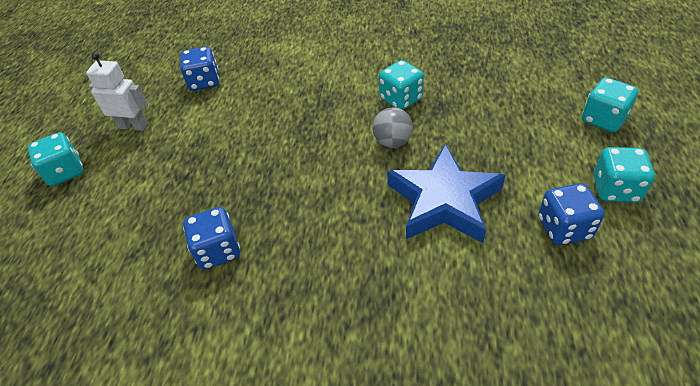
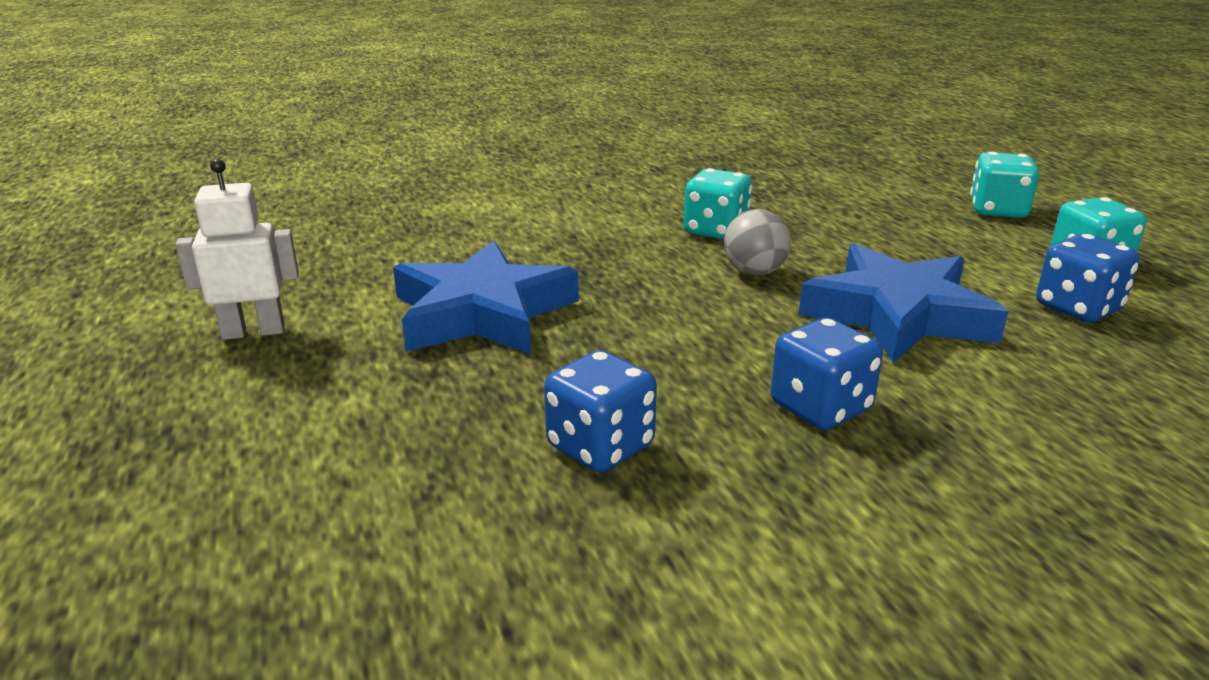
camera: 30 degrees left, 20 degrees down
(65, 172) = (147, 418): turquoise dice -> none
(204, 82) = (352, 260): blue dice -> blue dice (820, 408)
(234, 139) = (482, 313): none -> blue star

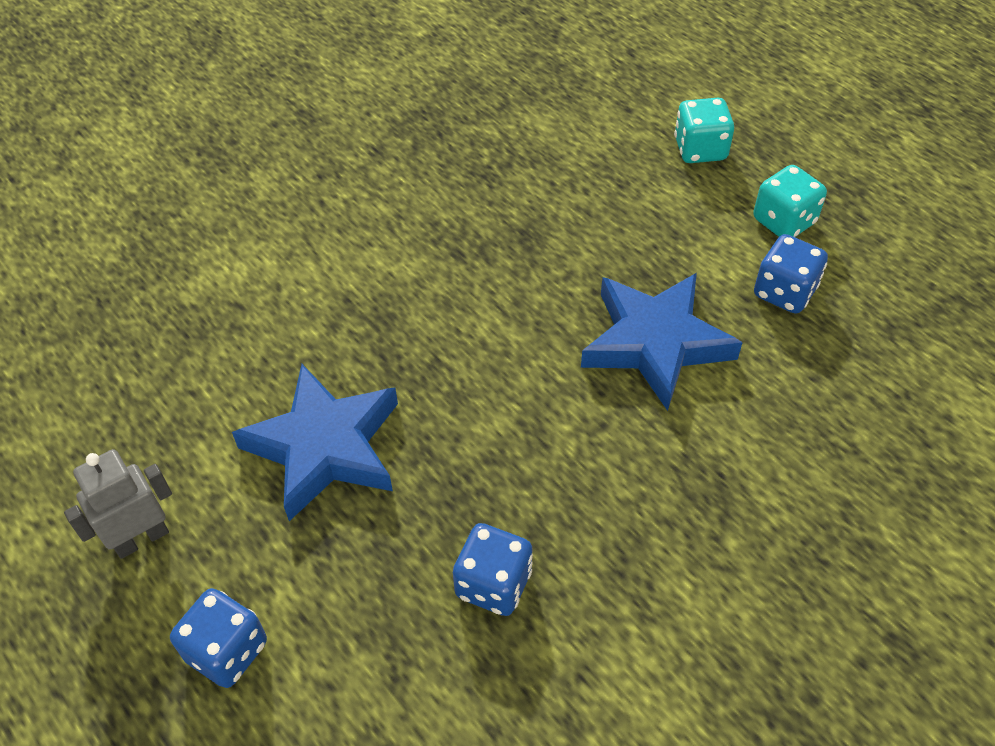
camera: 20 degrees left, 25 degrees up
(253, 331) = (141, 538): white robot -> grey robot
(715, 231) = (471, 255): turquoise dice -> none
(754, 272) = (526, 314): grey ball -> none
(820, 408) = (631, 485): blue dice -> blue dice (227, 651)

